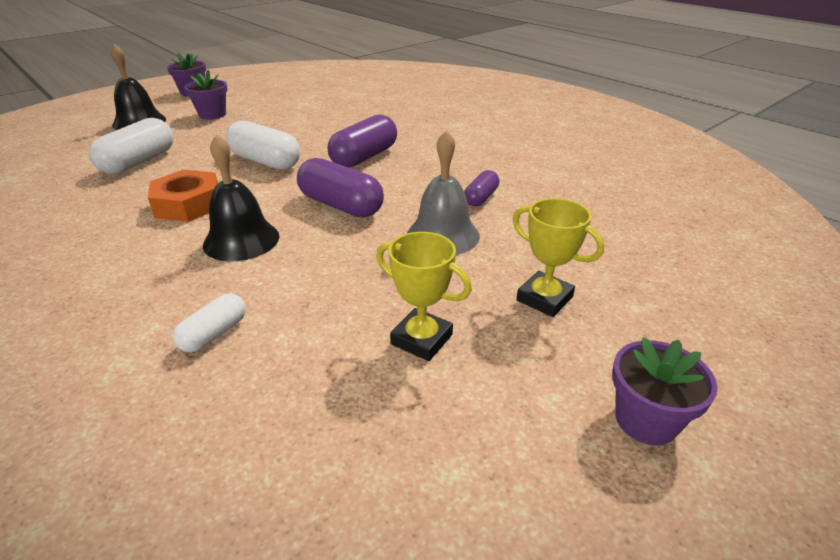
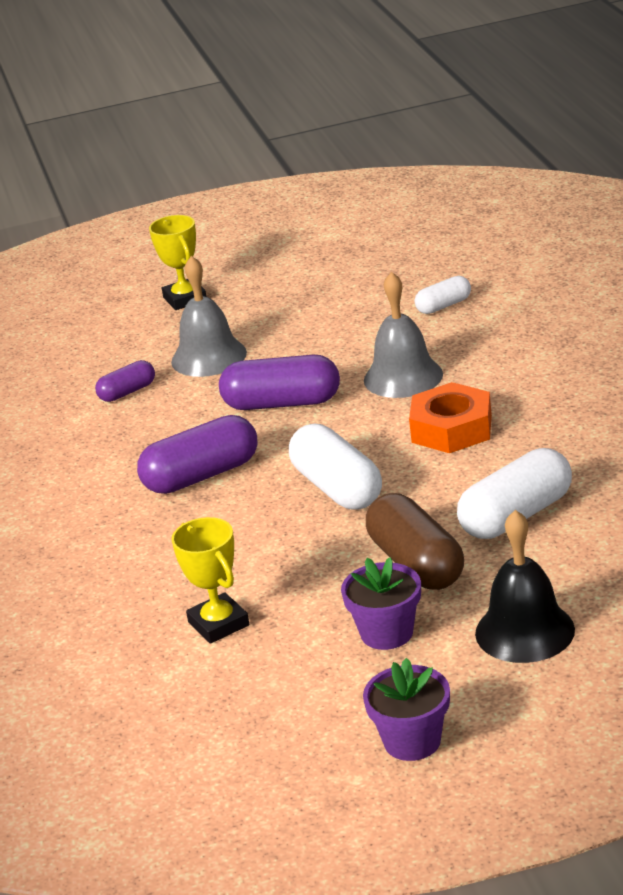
camera: 150 degrees left, 5 degrees down
(202, 137) = (416, 564): none -> brown capsule
(241, 240) = (403, 377): black bell -> grey bell
(341, 205) = (282, 403): purple capsule -> purple capsule turned 60 degrees counterclockwise
(421, 339) = (298, 286): yellow trophy -> yellow trophy (218, 624)
(646, 420) = (207, 240): purple flower pot -> none

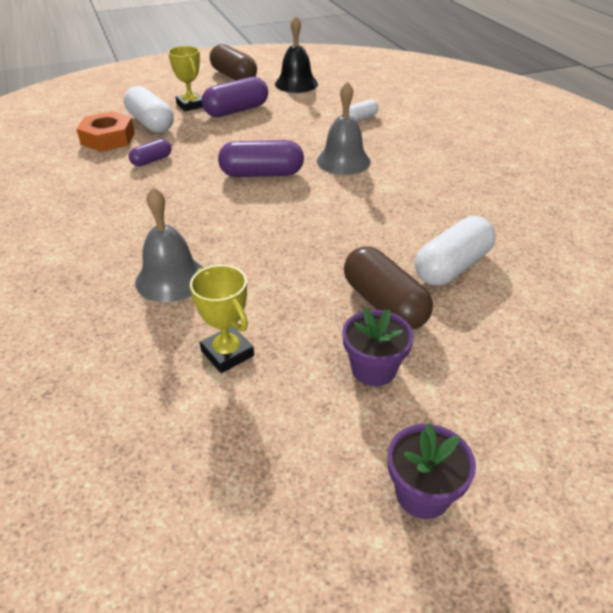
camera: 10 degrees left, 10 degrees up
(201, 476) = (207, 223): purple capsule -> purple capsule (236, 110)
(209, 357) = (208, 141): grey bell -> grey bell (171, 279)
(255, 242) = (234, 76): none -> brown capsule
(337, 488) = (310, 238): white capsule -> white capsule (151, 123)
(451, 429) = (385, 198): orange nut -> orange nut (108, 139)
(524, 631) = (491, 372): black bell -> black bell (296, 84)

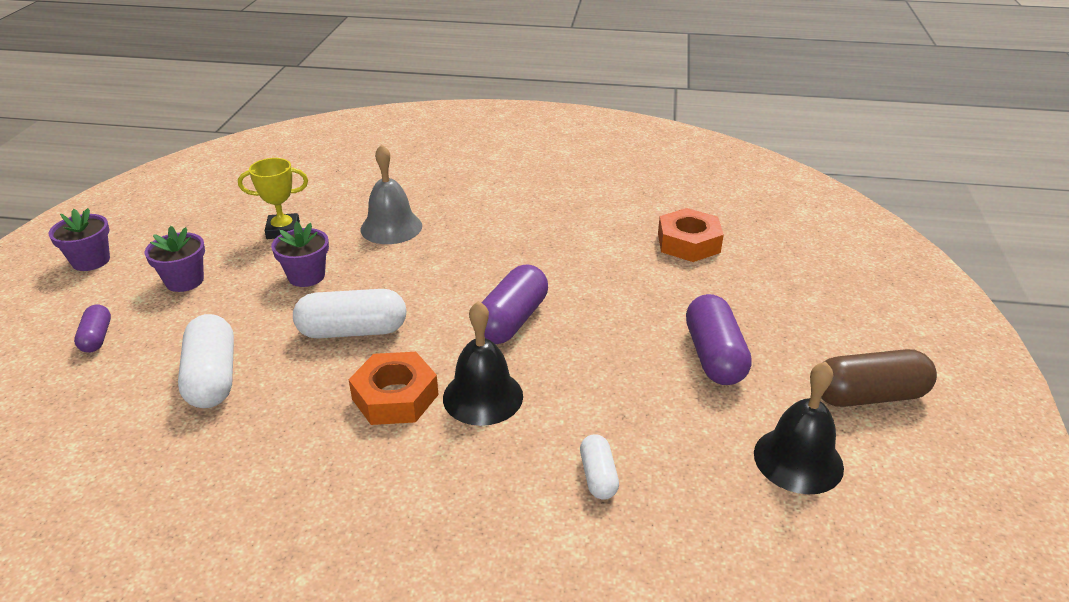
camera: 120 degrees right, 5 degrees down
(151, 123) = (715, 278): white capsule -> white capsule (353, 331)
(152, 160) = (609, 259): purple capsule -> purple capsule (97, 338)
(191, 105) = (759, 321): yellow trophy -> none
(293, 289) = (306, 276): none -> purple flower pot
(343, 161) = (483, 396): grey bell -> black bell
(377, 187) = (395, 397): none -> orange nut
(384, 304) = (229, 314): brown capsule -> none

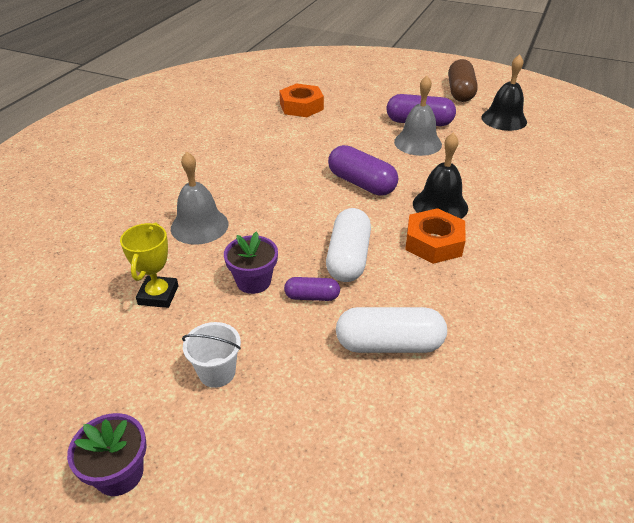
camera: 75 degrees left, 5 degrees up
(97, 338) = (297, 445): purple capsule -> purple capsule (312, 297)
(184, 281) = (217, 372): purple flower pot -> white bucket
(598, 476) = (514, 176): white capsule -> none
(647, 360) = (417, 143): none -> grey bell

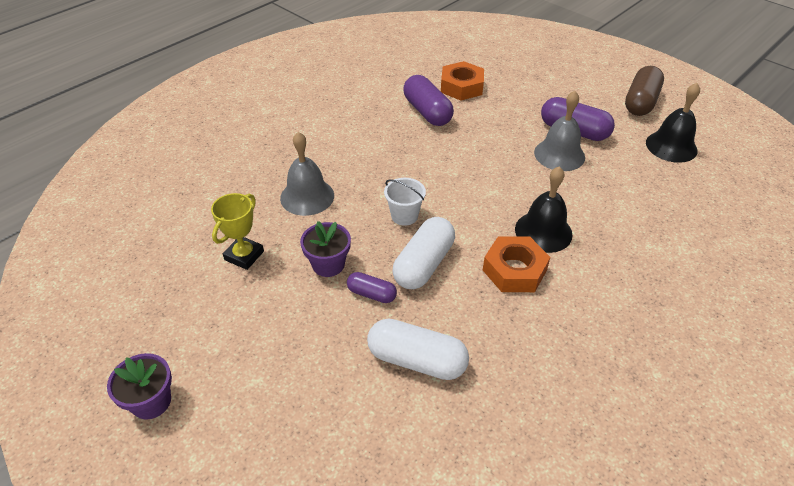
camera: 20 degrees right, 5 degrees up
(217, 372) = (259, 341): white bucket -> white bucket (404, 216)
(361, 183) = (477, 188): purple capsule -> purple capsule (427, 112)

